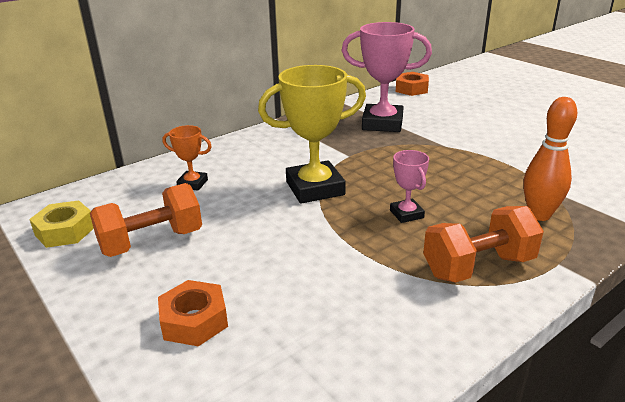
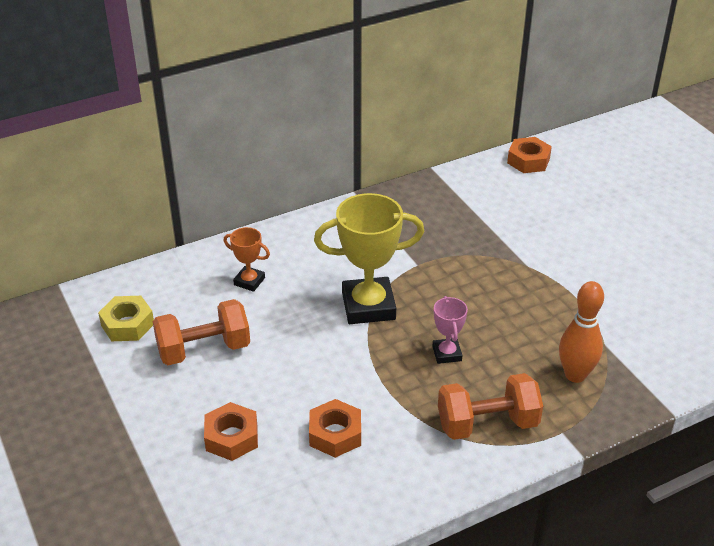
camera: 10 degrees right, 10 degrees up
(316, 299) = (335, 434): none -> orange nut
(382, 123) = (471, 218): pink trophy -> none

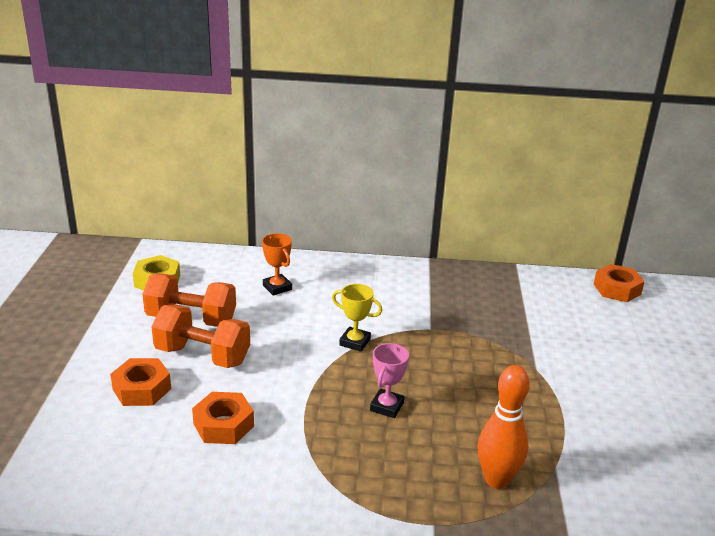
camera: 30 degrees right, 10 degrees down
(368, 306) = (355, 342): yellow trophy -> yellow trophy, size x0.50
(487, 424) = (365, 481): orange dumbbell -> orange dumbbell (202, 356)

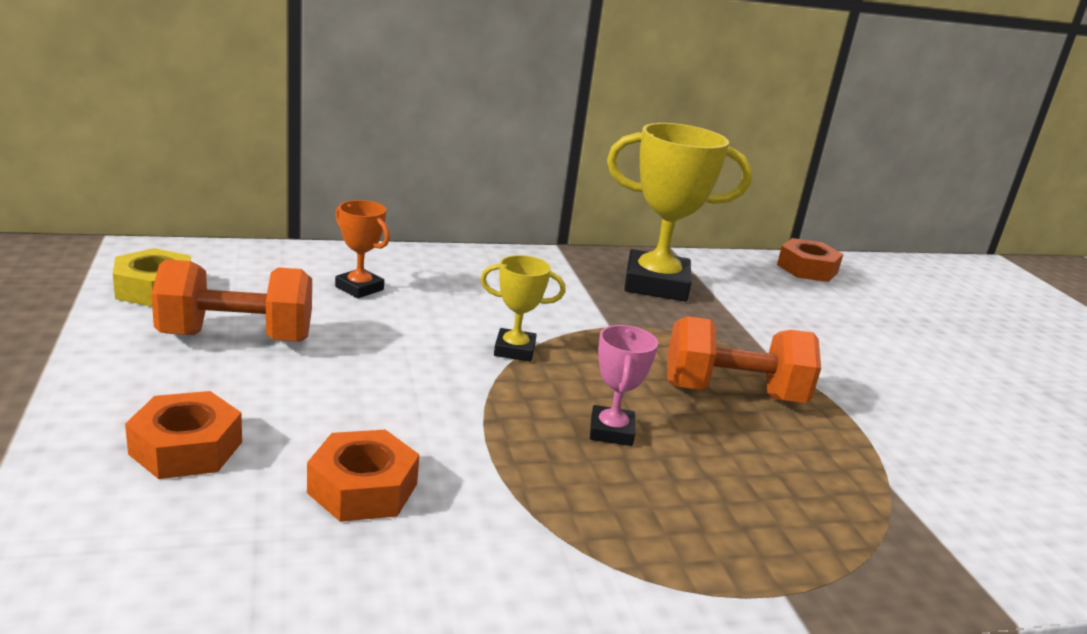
camera: 20 degrees left, 5 degrees down
(202, 356) = (278, 387): orange dumbbell -> orange dumbbell (733, 394)
(484, 296) = (656, 284): none -> yellow trophy
(496, 480) = (828, 513): orange bowling pin -> none

